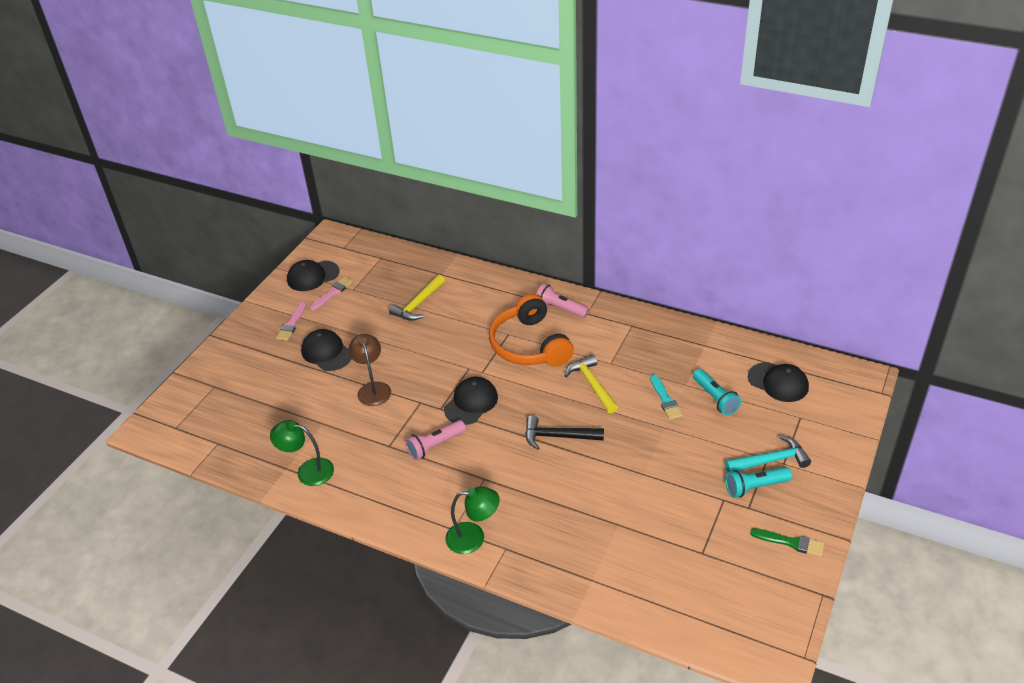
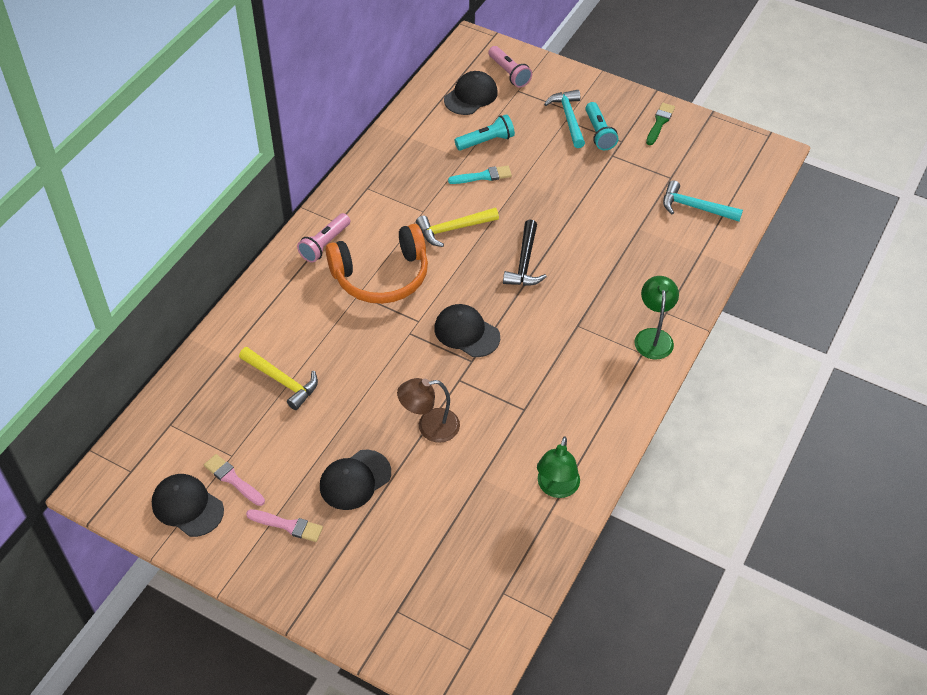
camera: 90 degrees left, 10 degrees up
(313, 276) = (187, 506): black cap -> black cap turned 150 degrees clockwise
(435, 446) = (528, 366): pink flashlight -> pink flashlight (509, 73)
(660, 576) = (695, 207): none -> turquoise hammer

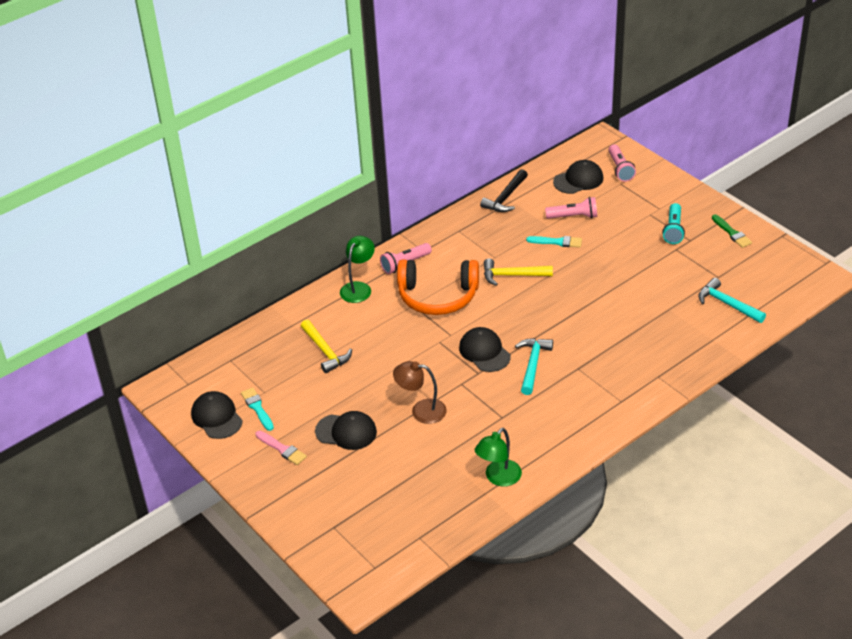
camera: 25 degrees right, 10 degrees down
(233, 479) = (257, 408): pink brush -> turquoise brush
(355, 480) = (346, 432): black cap -> black cap turned 150 degrees counterclockwise
(486, 141) = (573, 216): turquoise flashlight -> pink flashlight
(524, 262) = (558, 312): black hammer -> black hammer (505, 197)
(568, 118) = (653, 213): turquoise hammer -> turquoise hammer (533, 365)
(653, 337) = (637, 391): green lamp -> green lamp (358, 288)
(659, 123) = (732, 233): green brush -> green brush turned 105 degrees clockwise

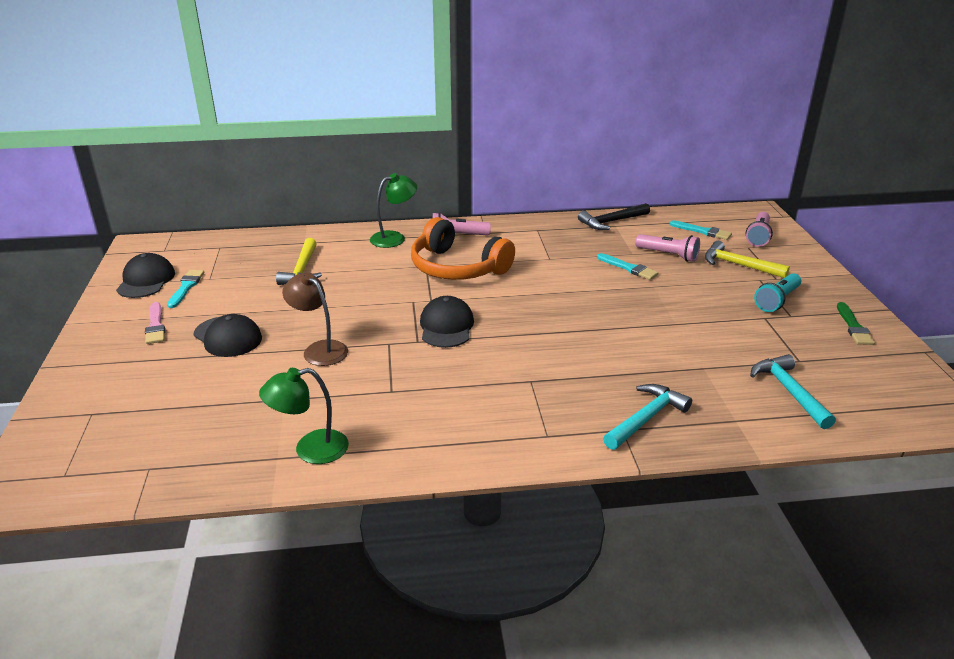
camera: 30 degrees right, 10 degrees down
(512, 275) = (551, 277): yellow hammer -> yellow hammer (738, 265)
(533, 365) = (483, 357): turquoise hammer -> turquoise hammer (646, 418)
(578, 180) = (703, 231): black cap -> turquoise brush

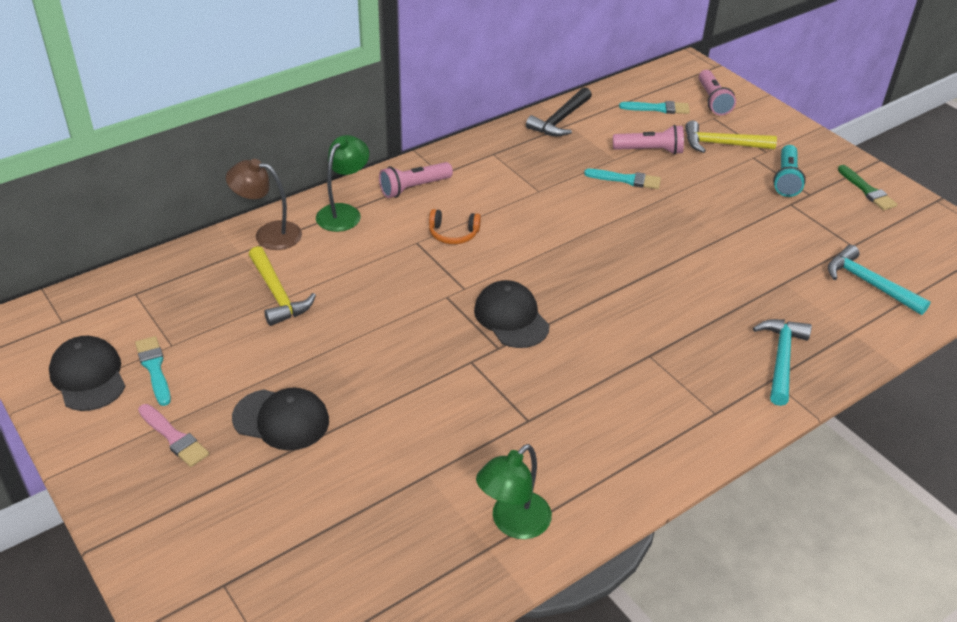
camera: 30 degrees left, 10 degrees up
(319, 349) = (404, 397): brown lamp -> brown lamp (269, 234)
(457, 267) = (453, 234): orange headphones -> orange headphones, size x0.44

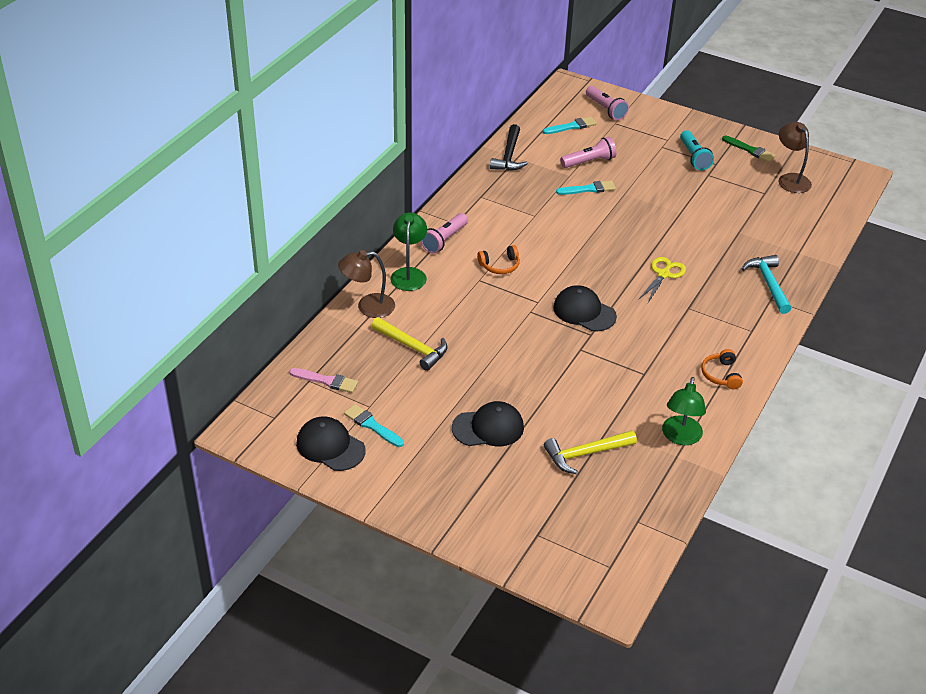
camera: 25 degrees left, 0 degrees up
(174, 437) = (427, 463): pink brush -> pink brush (326, 381)
(631, 457) = (721, 375): none -> orange headphones
(647, 304) = (663, 274): none -> yellow scissors
(722, 144) = (635, 142): yellow hammer -> yellow hammer (585, 454)
(869, 284) = (790, 216): turquoise hammer -> none
(900, 239) = (790, 179): none -> brown lamp

